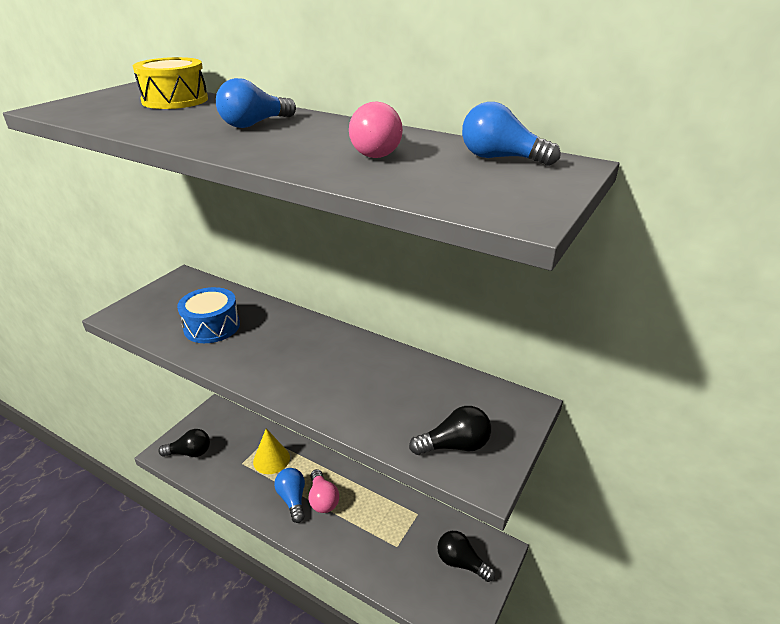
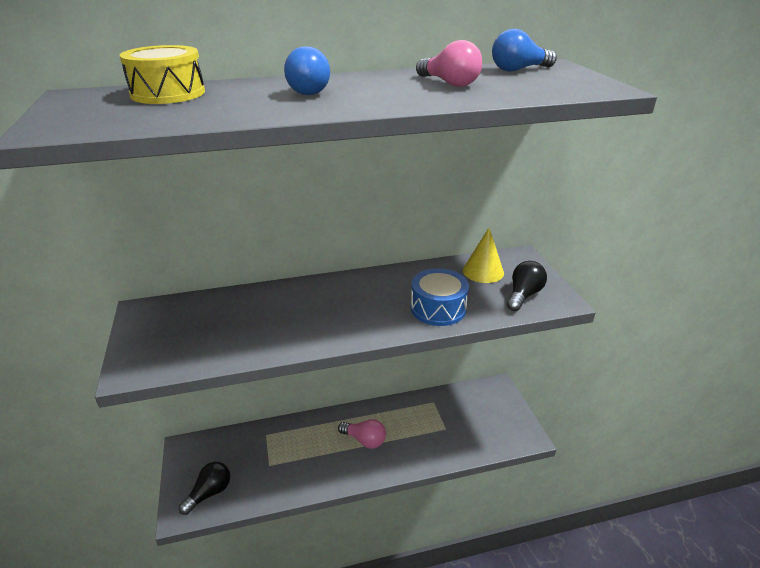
camera: 45 degrees left, 0 degrees up
(212, 326) = (246, 327): blue drum -> blue drum (438, 308)
(271, 459) = (290, 445): yellow cone -> yellow cone (483, 271)
(292, 499) = (343, 456): blue light bulb -> none
(461, 562) = (489, 408): black light bulb -> none

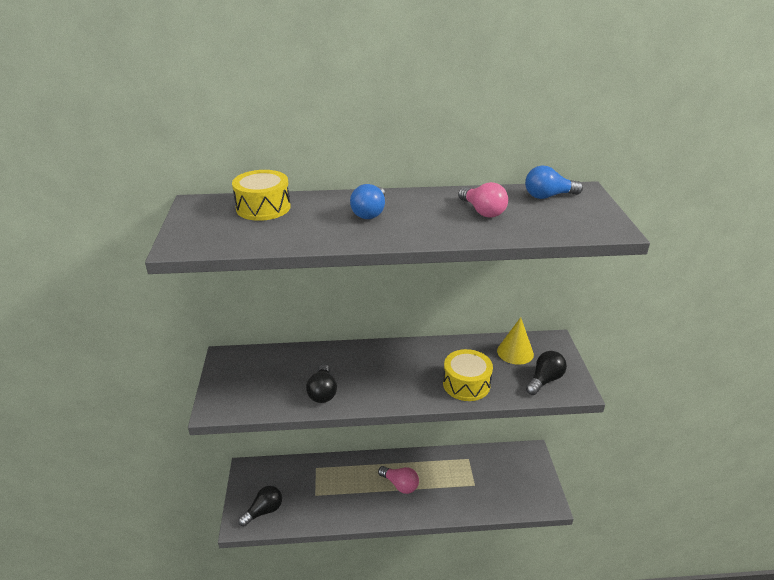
camera: 10 degrees right, 0 degrees up
(269, 336) = (322, 392): none -> black light bulb
(438, 308) = (466, 384): blue drum -> yellow drum

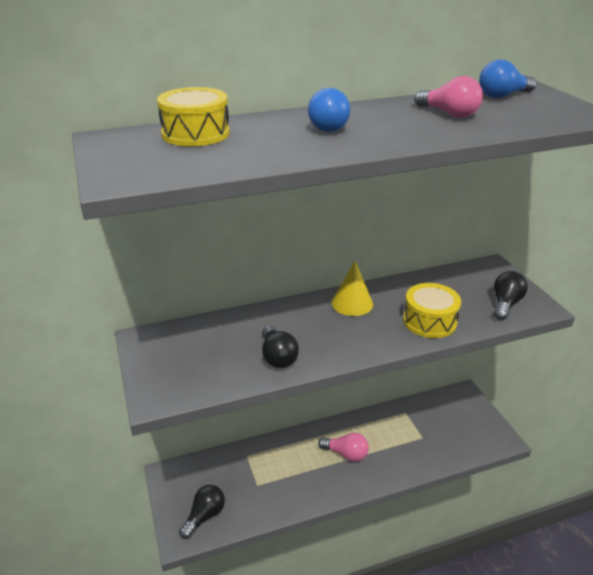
camera: 15 degrees left, 0 degrees up
(515, 352) = (461, 282): yellow cone -> yellow cone (352, 303)

